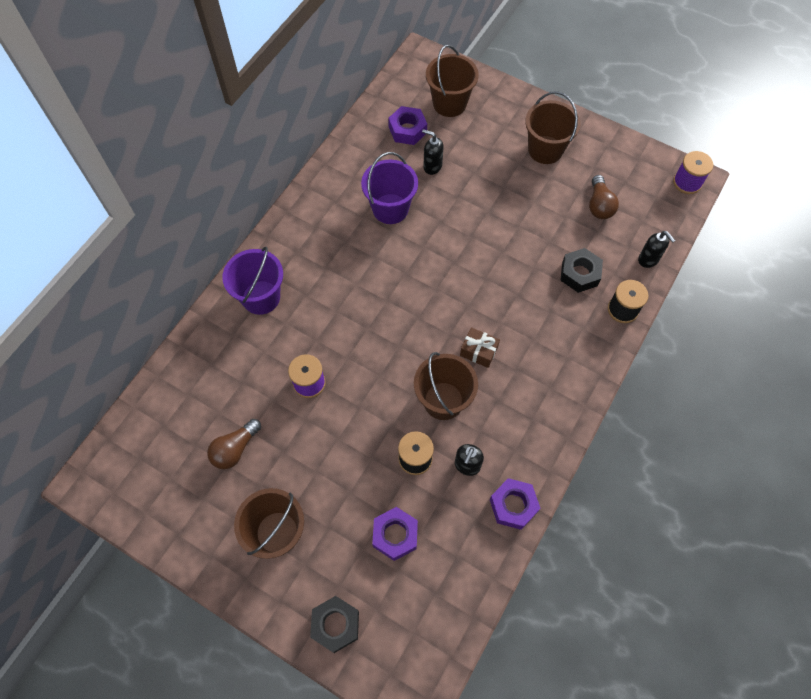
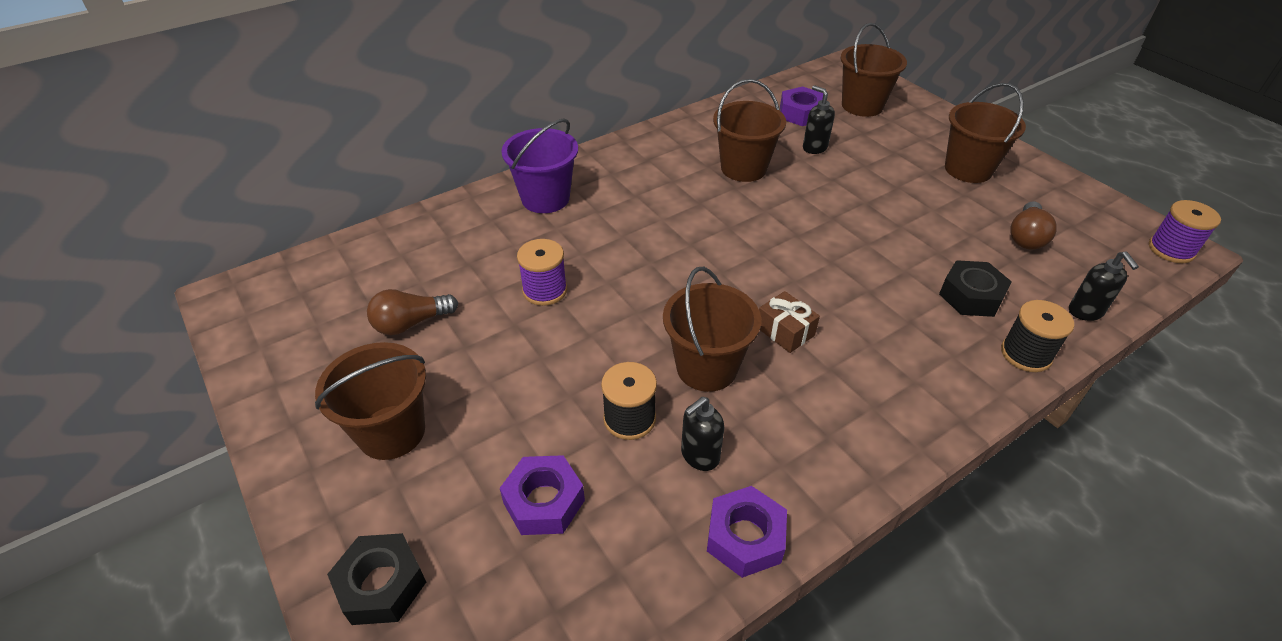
camera: 25 degrees right, 20 degrees down
(390, 209) = (743, 168): purple bucket -> brown bucket

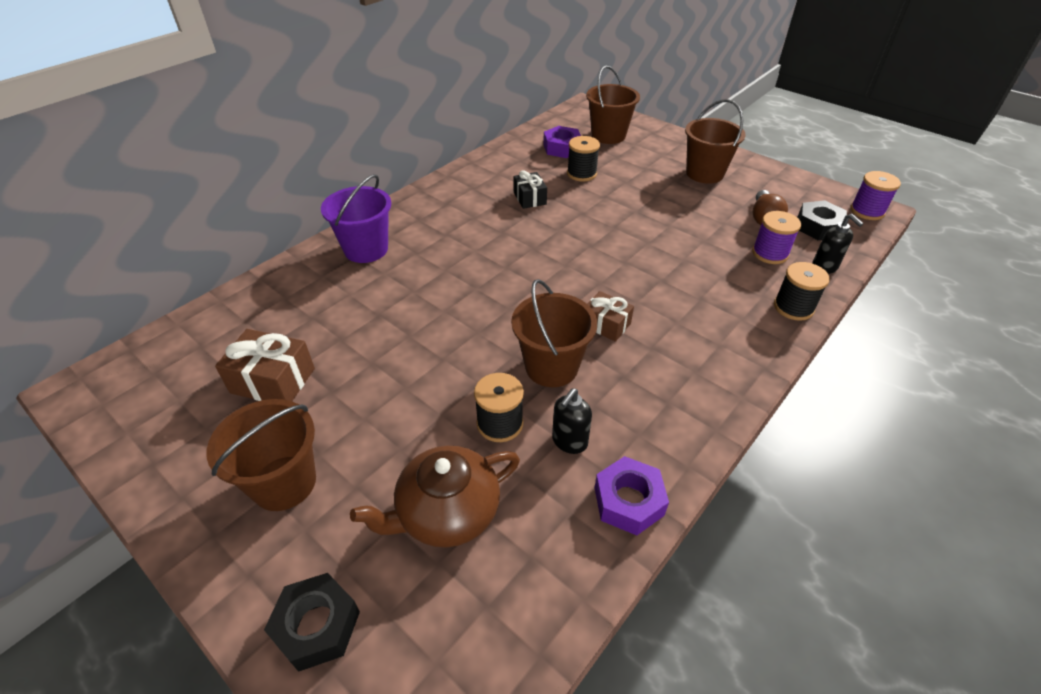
camera: 15 degrees left, 0 degrees up
(411, 323) = (273, 381): brown light bulb -> brown gift
(544, 501) = (447, 512): purple nut -> brown teapot
(545, 290) = (390, 328): purple spool -> purple spool (770, 253)
(743, 168) = (529, 198): brown bucket -> black gift
(814, 148) = (581, 174): black soap dispenser -> black spool
(971, 296) = (739, 270): black nut -> black nut (818, 227)

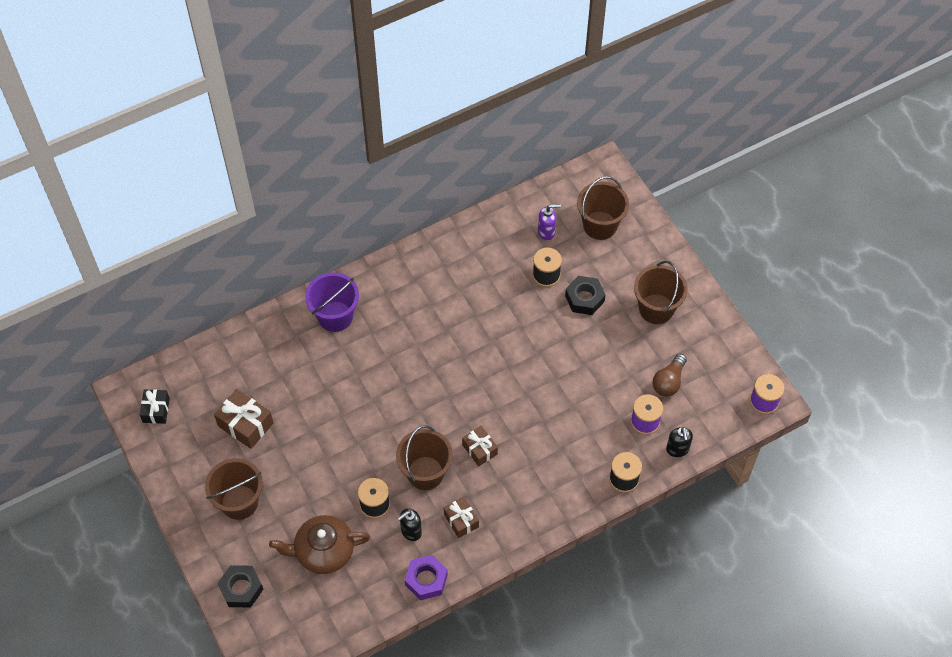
camera: 20 degrees right, 15 degrees up
(529, 198) = (486, 295): black gift -> black gift (156, 410)
(562, 148) = (546, 232): purple nut -> purple soap dispenser
(631, 407) = (461, 520): none -> brown gift
(818, 227) = (707, 406): black nut -> black nut (584, 298)

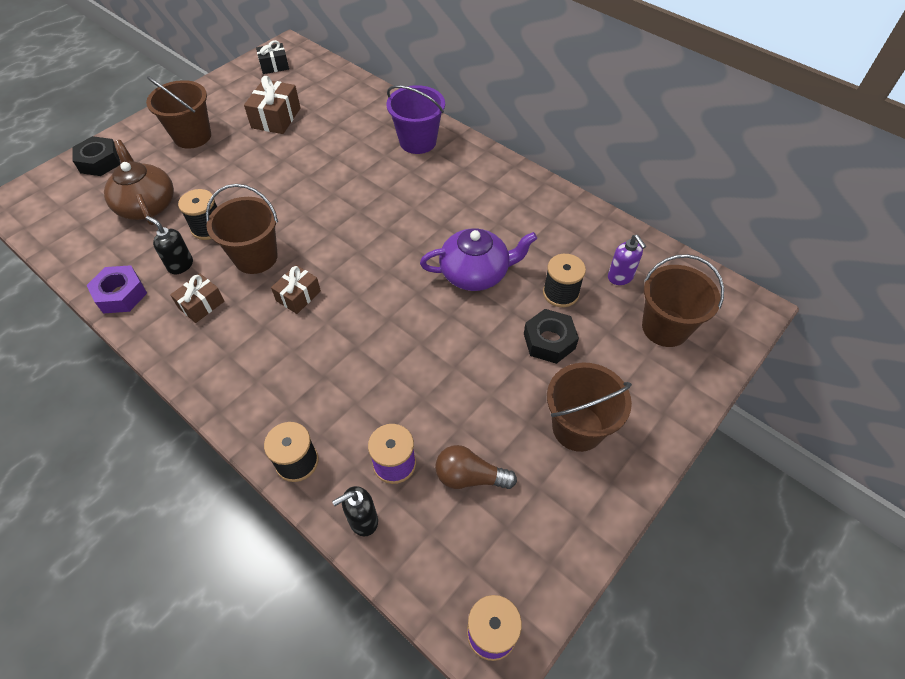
camera: 70 degrees right, 5 degrees down
(505, 323) = (475, 273): none -> purple teapot

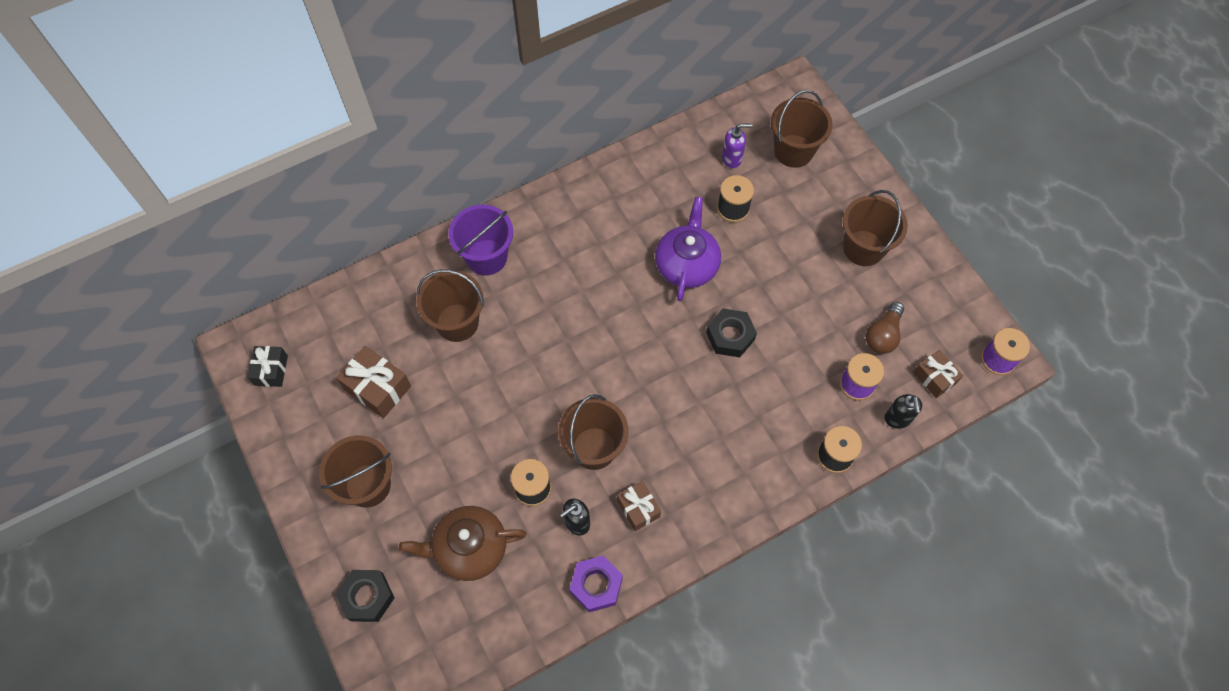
camera: 70 degrees left, 10 degrees up
(298, 296) = (659, 419): brown gift -> brown gift (934, 378)
(349, 142) = (457, 322): none -> brown bucket
(549, 341) = (779, 236): black nut -> black nut (730, 336)

